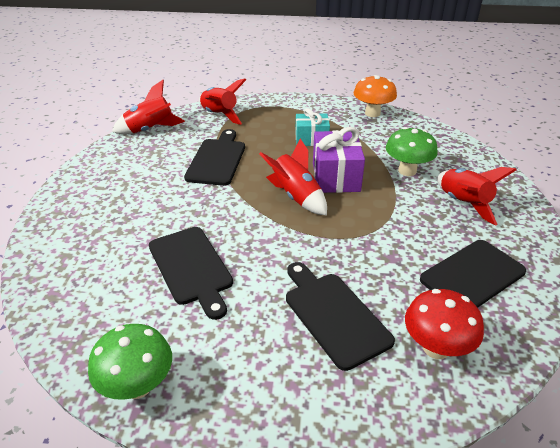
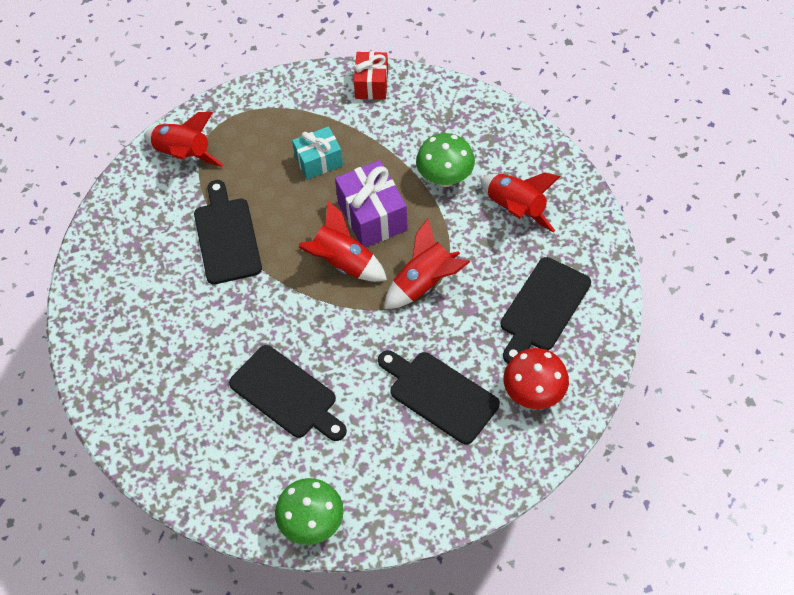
camera: 20 degrees left, 20 degrees up
(150, 130) = (113, 214): red rocket -> red rocket (424, 283)
(372, 113) = (371, 84): orange mushroom -> red gift

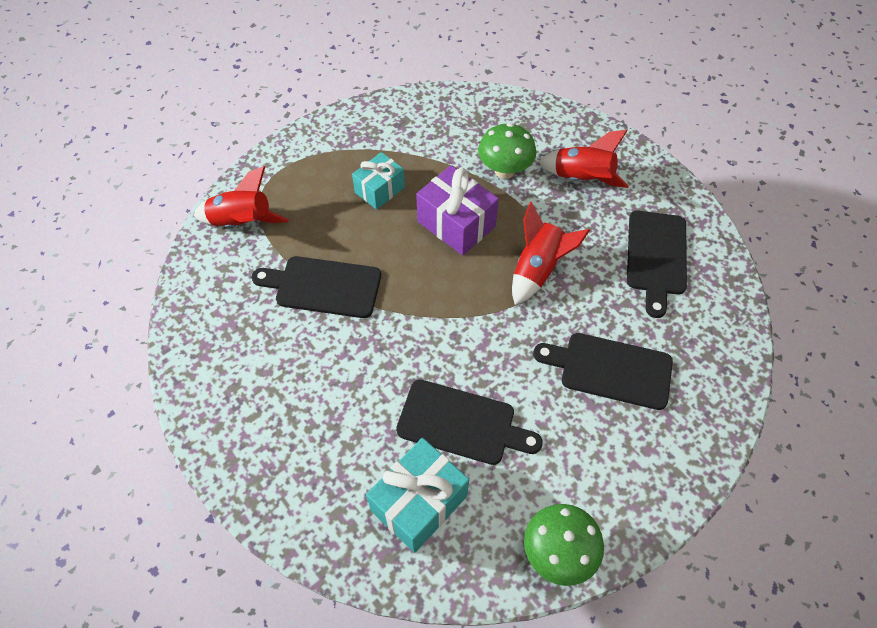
camera: 25 degrees left, 0 degrees up
(220, 444) = (419, 503): none -> turquoise gift
(227, 237) = (323, 286): black cutting board -> black cutting board turned 45 degrees counterclockwise
(343, 263) = (451, 275): red rocket -> none
(371, 84) = (395, 110): red gift -> none
(534, 394) = (695, 338): red mushroom -> none

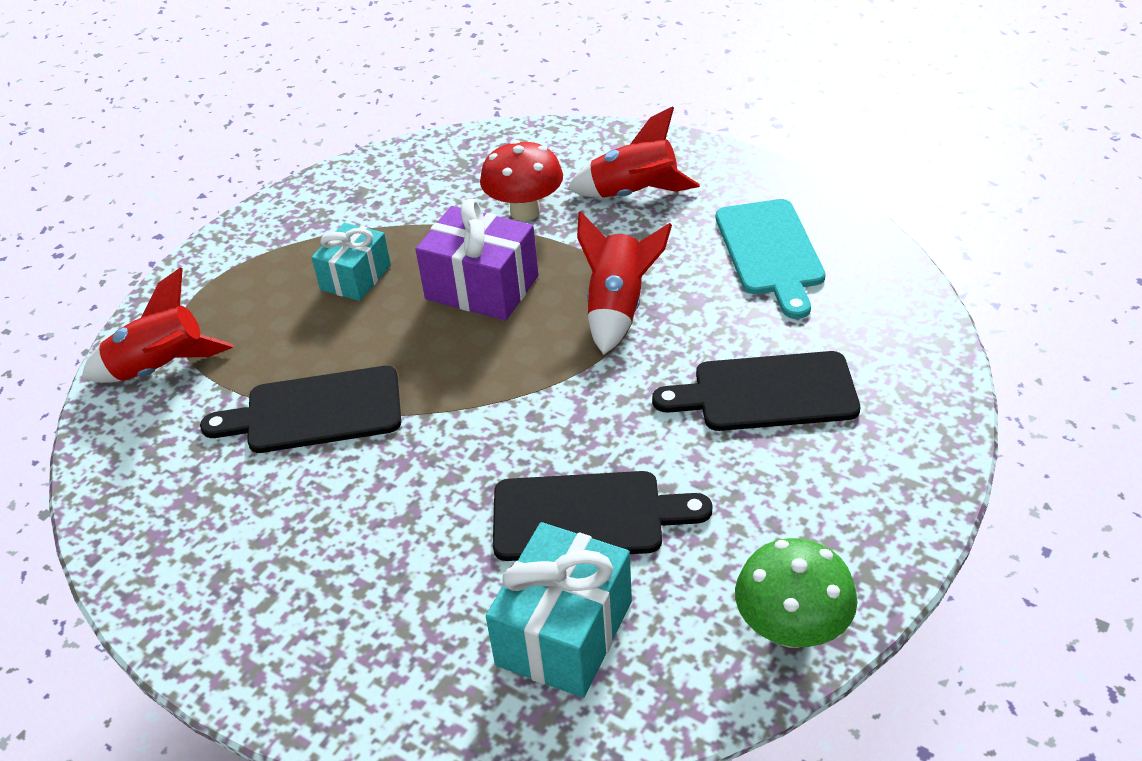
camera: 15 degrees left, 15 degrees down
(504, 170) = (525, 211): green mushroom -> red mushroom
(656, 257) = (770, 252): black cutting board -> turquoise cutting board

